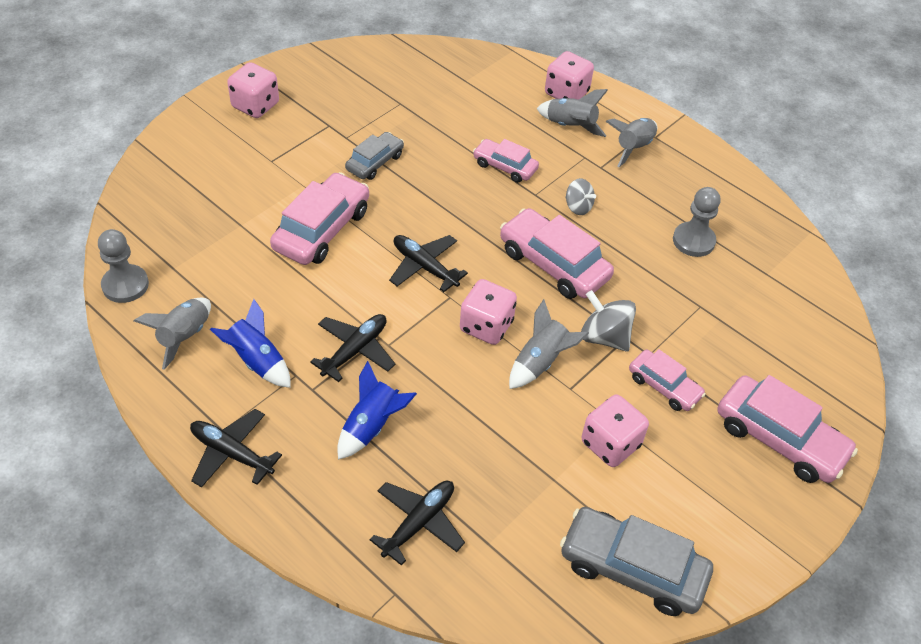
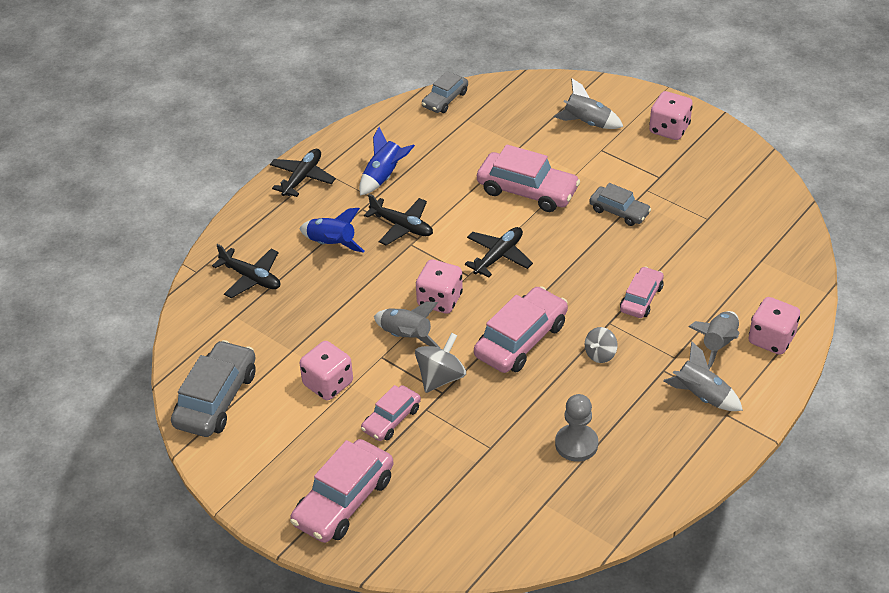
camera: 90 degrees right, 5 degrees down
(125, 285) = (445, 99): grey pawn -> grey car
(184, 337) = (401, 137): grey rocket -> grey rocket (587, 123)

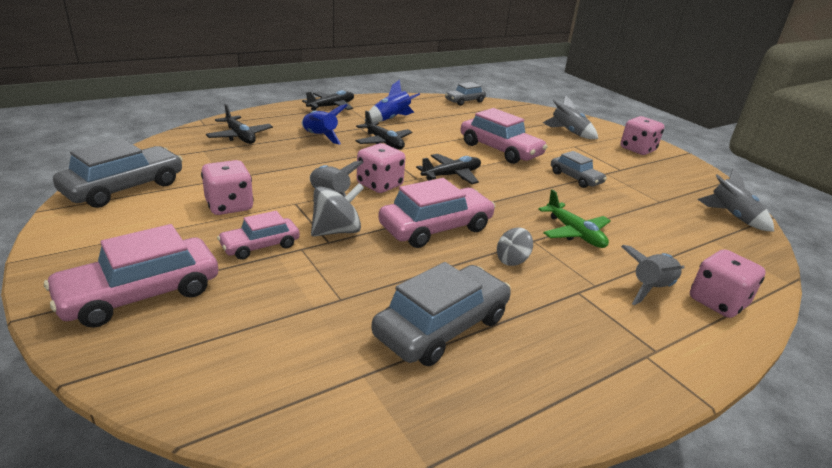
camera: 15 degrees right, 15 degrees down
(576, 444) = (442, 327): grey pawn -> grey car
(641, 298) = (574, 233): pink car -> green plane
(701, 396) = (618, 328): grey rocket -> grey rocket (732, 217)

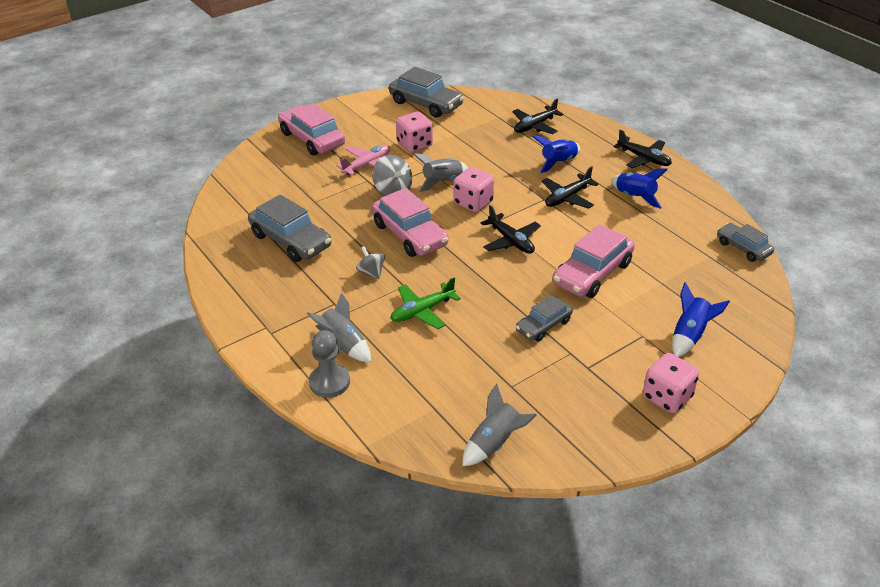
camera: 90 degrees right, 10 degrees up
(260, 246) = (367, 165): pink car -> pink plane
(568, 132) = (690, 335): grey rocket -> blue rocket
(717, 302) = (329, 382): pink dice -> grey pawn

